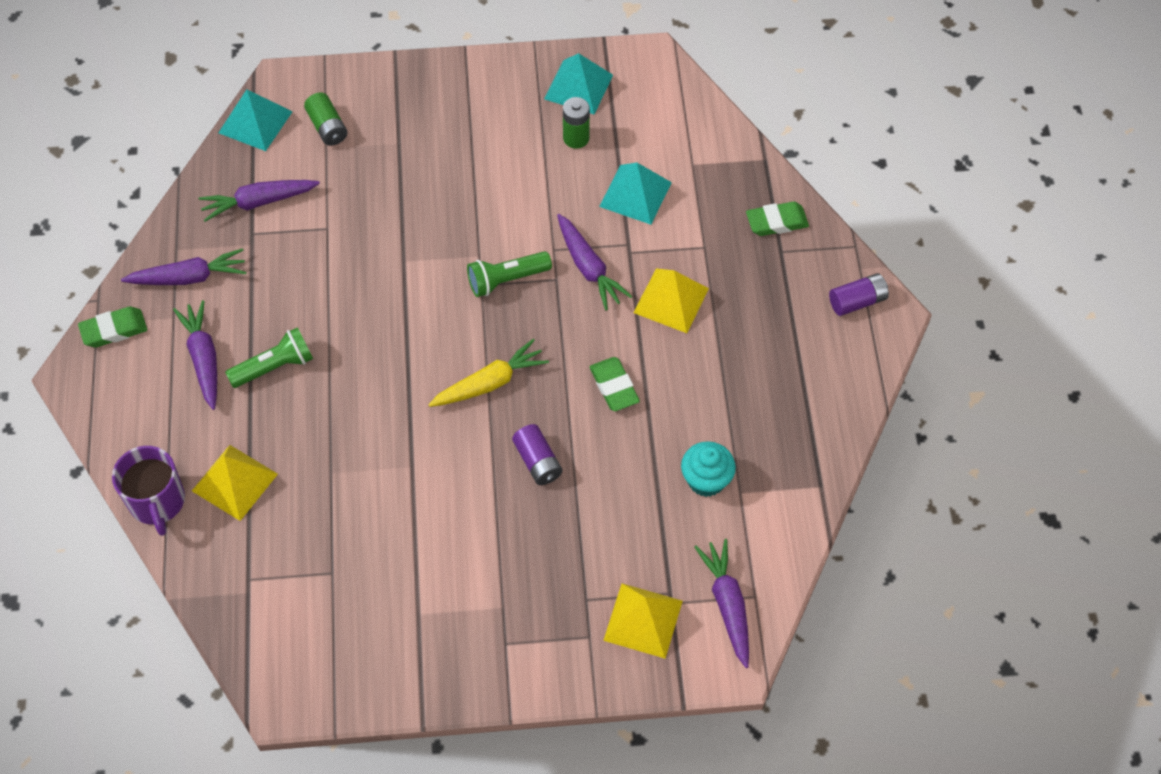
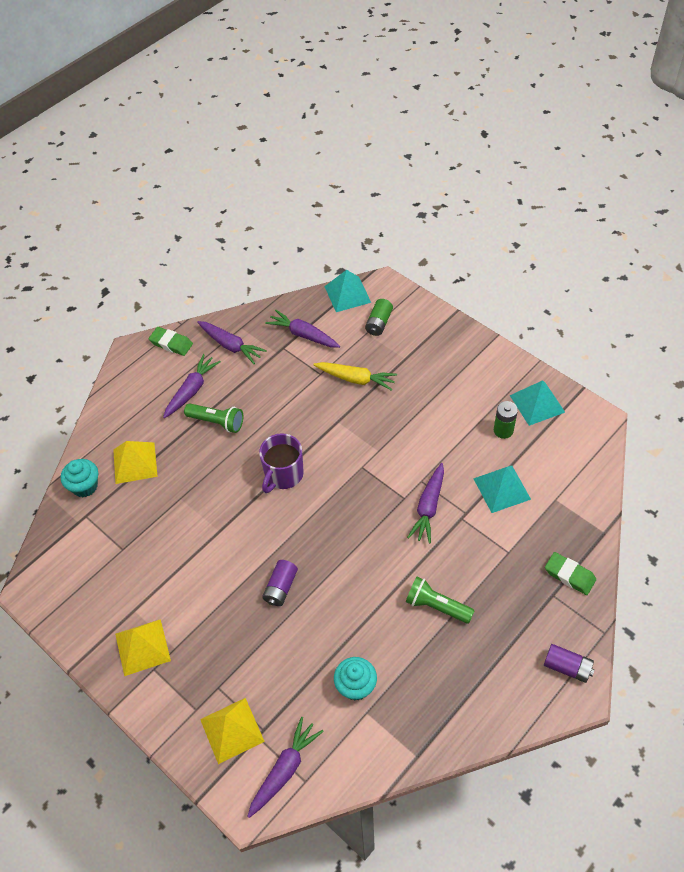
camera: 50 degrees right, 5 degrees down
(157, 502) = (94, 441): purple mug -> purple mug (283, 474)
(208, 553) = (85, 486): none -> turquoise cupcake
(490, 383) = (306, 523): yellow carrot -> yellow carrot (356, 379)
(506, 280) = (377, 476): green flashlight -> green flashlight (436, 606)
(614, 387) = (366, 585): green eraser -> none
(671, 300) = (454, 565): yellow pyramid -> yellow pyramid (142, 647)

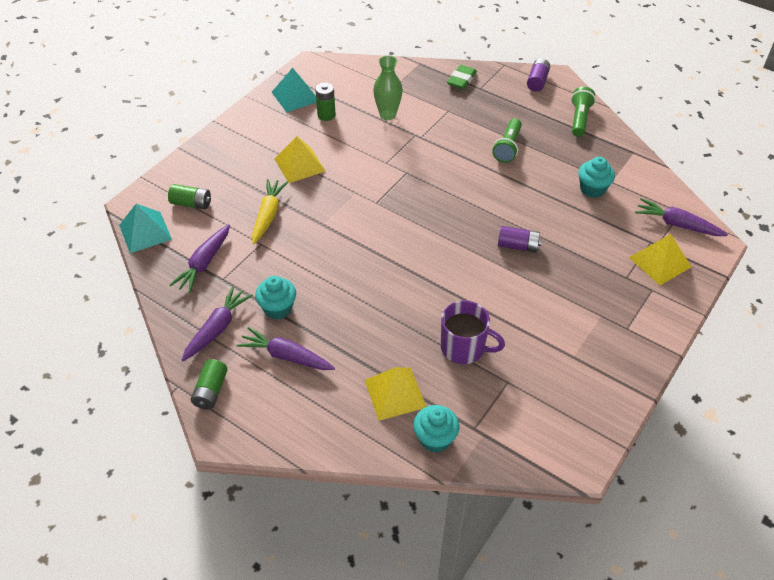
camera: 100 degrees left, 5 degrees down
(142, 647) = (609, 341): yellow pyramid -> yellow pyramid (299, 164)
(171, 343) = (211, 391): green eraser -> green battery
(217, 422) = (331, 324): green flashlight -> green flashlight (579, 119)
(242, 385) = (278, 308): none -> turquoise cupcake
(283, 474) = (393, 259): purple mug -> purple mug (464, 348)
(428, 507) = (414, 156): purple carrot -> none
(501, 488) = (387, 115): turquoise pyramid -> green vase

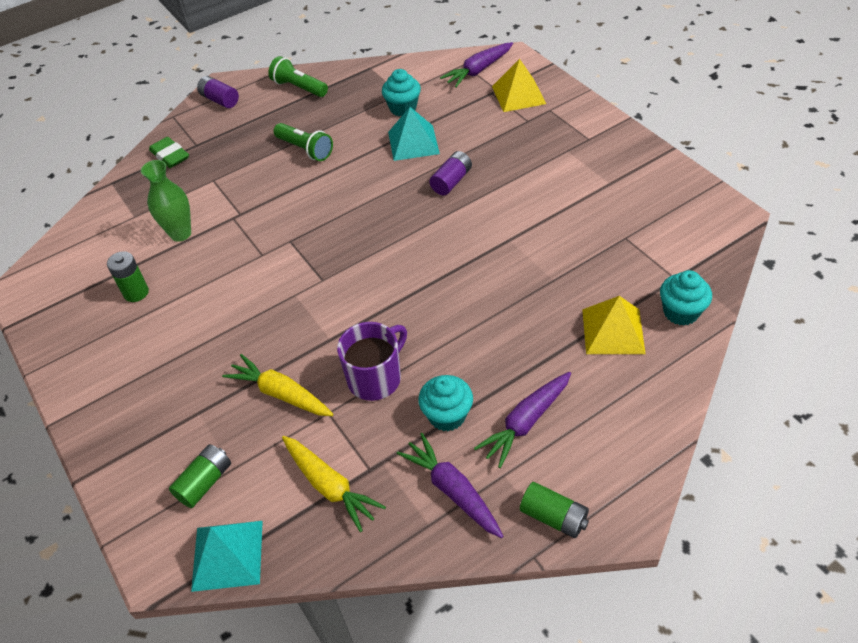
camera: 65 degrees left, 0 degrees up
(204, 263) = (330, 486): purple carrot -> yellow carrot
(295, 96) = (74, 317): turquoise pyramid -> turquoise pyramid (413, 142)
(299, 164) = (209, 340): yellow pyramid -> none
(464, 348) = (571, 259): purple mug -> purple mug (375, 378)

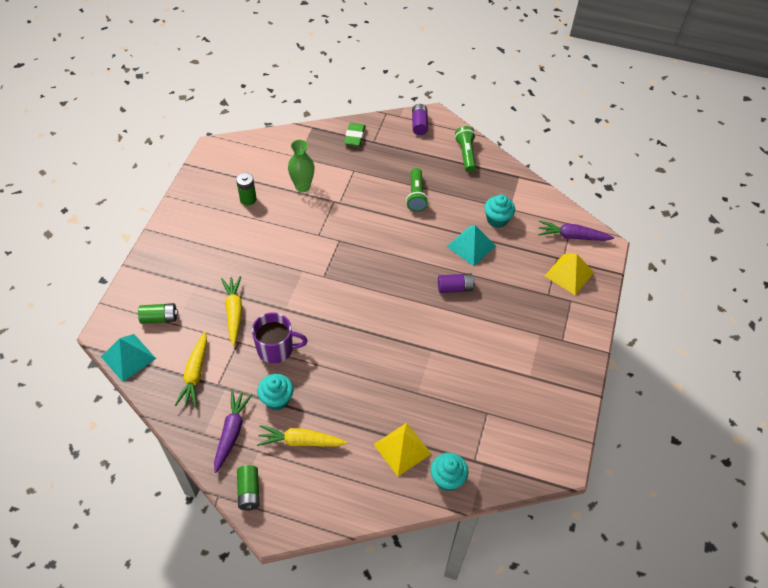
camera: 45 degrees right, 5 degrees up
(525, 422) = (300, 441): purple carrot -> yellow carrot

